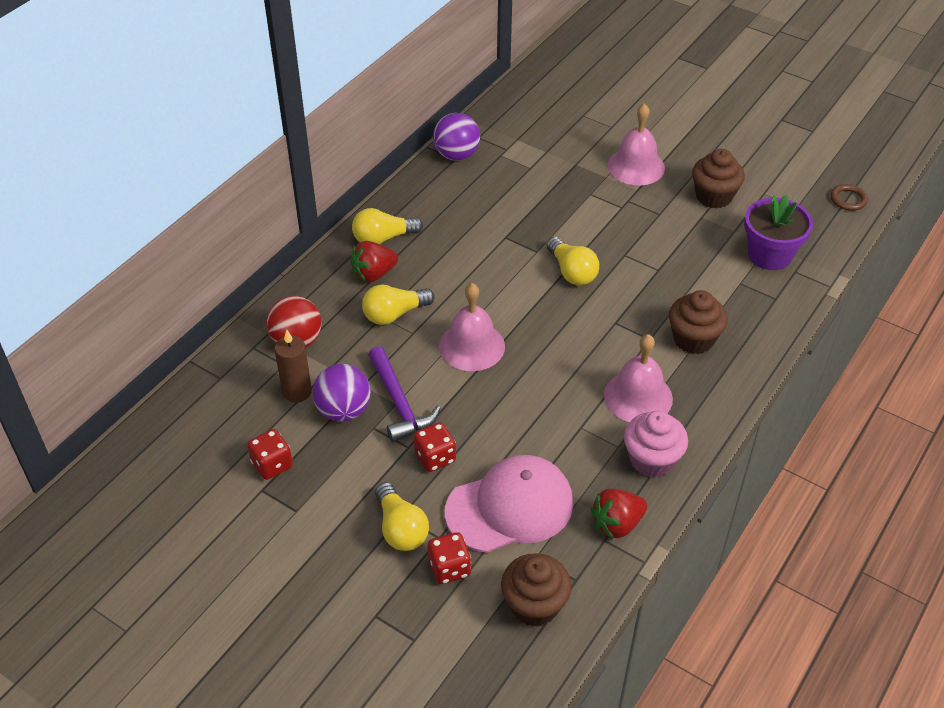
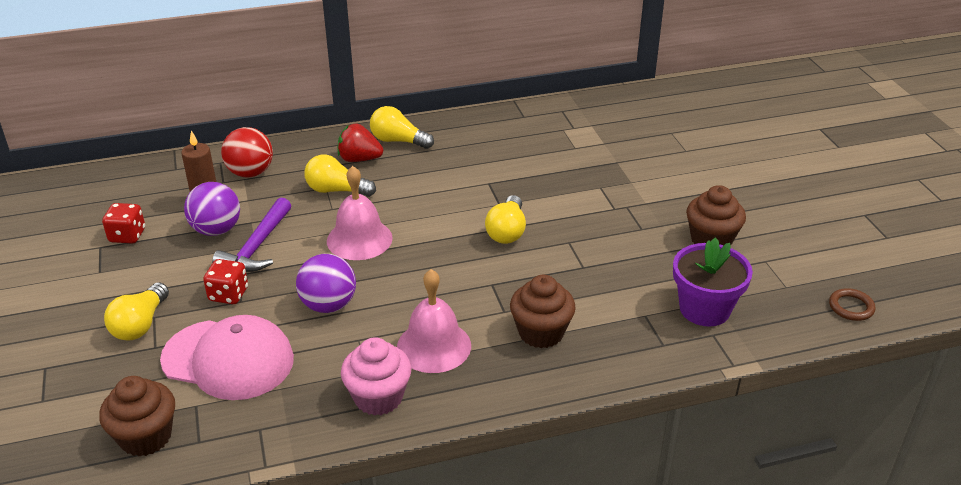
camera: 40 degrees right, 10 degrees down
(449, 568) = (131, 371): red dice -> none
(456, 155) = (528, 114): purple ball -> purple ball (328, 305)
(617, 524) = (284, 424): red strawberry -> none
(636, 166) = (668, 186): pink bell -> none

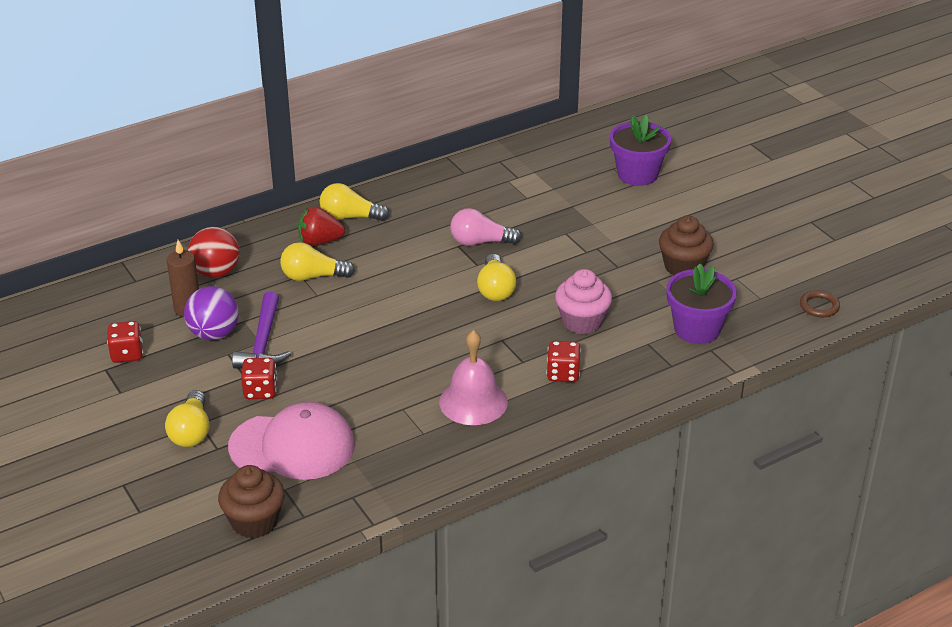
camera: 15 degrees left, 0 degrees up
(328, 305) = (360, 384): purple ball -> none
(359, 239) = (359, 319): pink bell -> none
(378, 397) = (444, 452): pink cupcake -> pink cupcake (582, 322)
(512, 183) = (480, 242): none -> pink light bulb
(541, 332) = (563, 374): brown cupcake -> red dice
(693, 142) = (637, 174): none -> purple flower pot

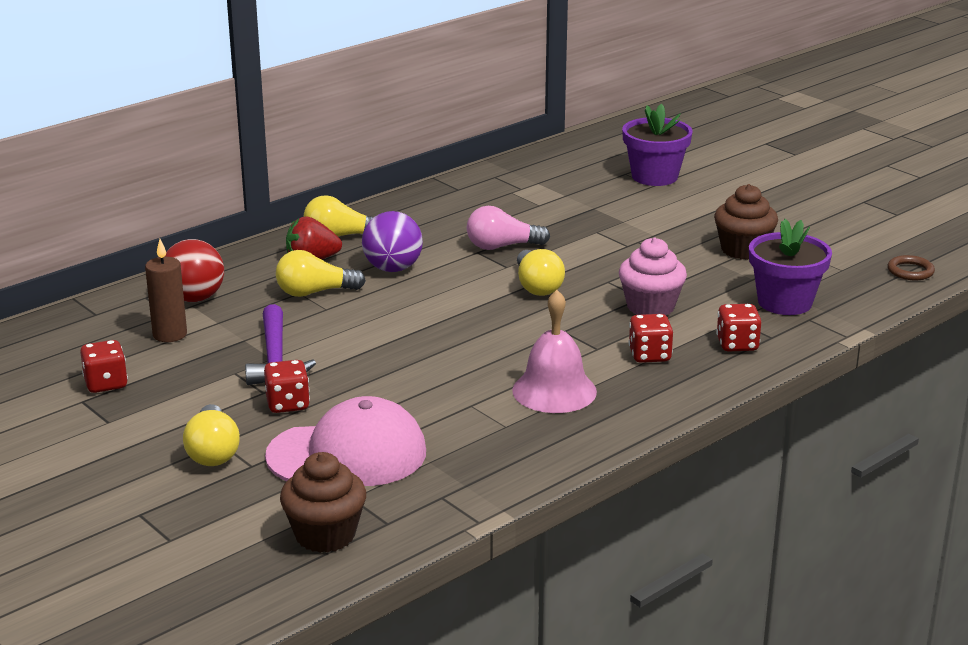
camera: 10 degrees left, 10 degrees down
(214, 334) = (210, 355): purple ball -> purple ball (393, 269)
(639, 371) = (737, 345): none -> red dice

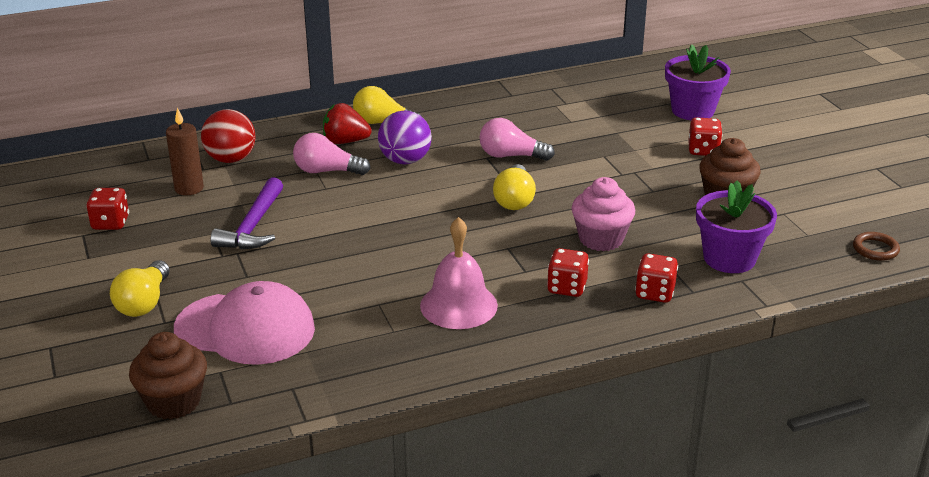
camera: 20 degrees right, 5 degrees up
(288, 404) = (232, 271): red dice -> red dice (703, 150)
(315, 292) = (327, 171): yellow light bulb -> pink light bulb

